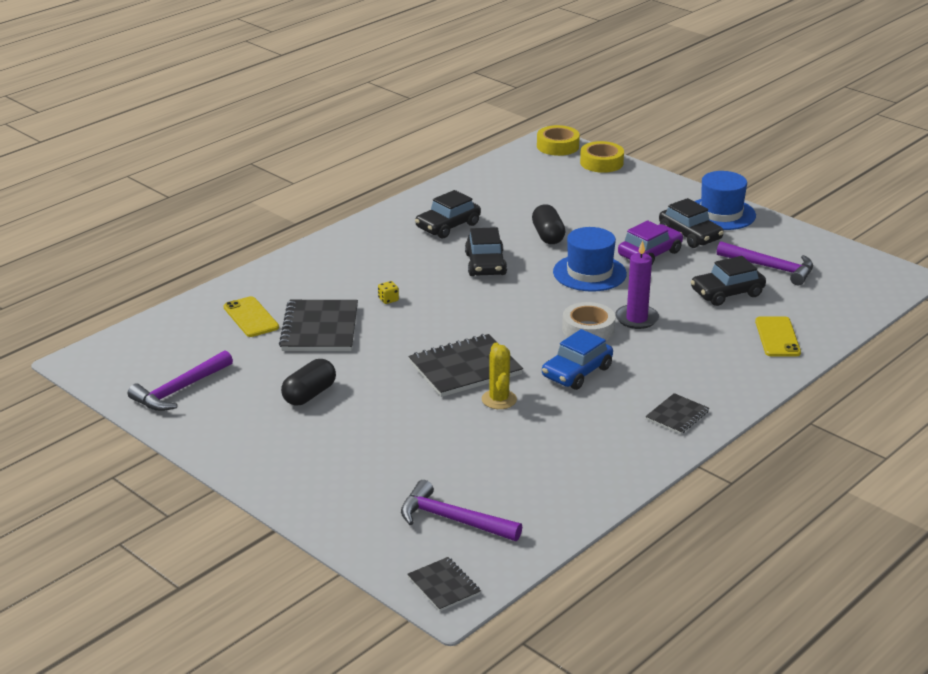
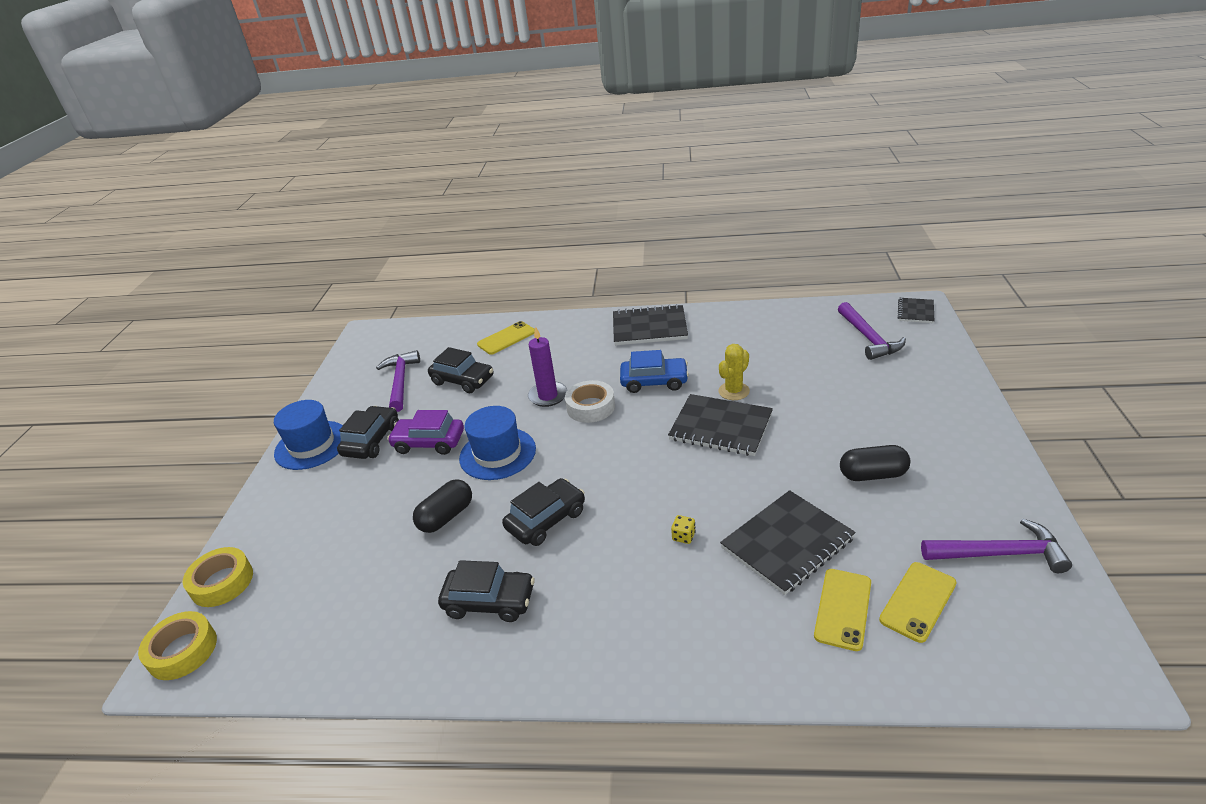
camera: 125 degrees left, 5 degrees up
(210, 341) = (918, 601): none -> yellow phone
(677, 415) = (649, 327): black notebook -> black notebook, size x1.82

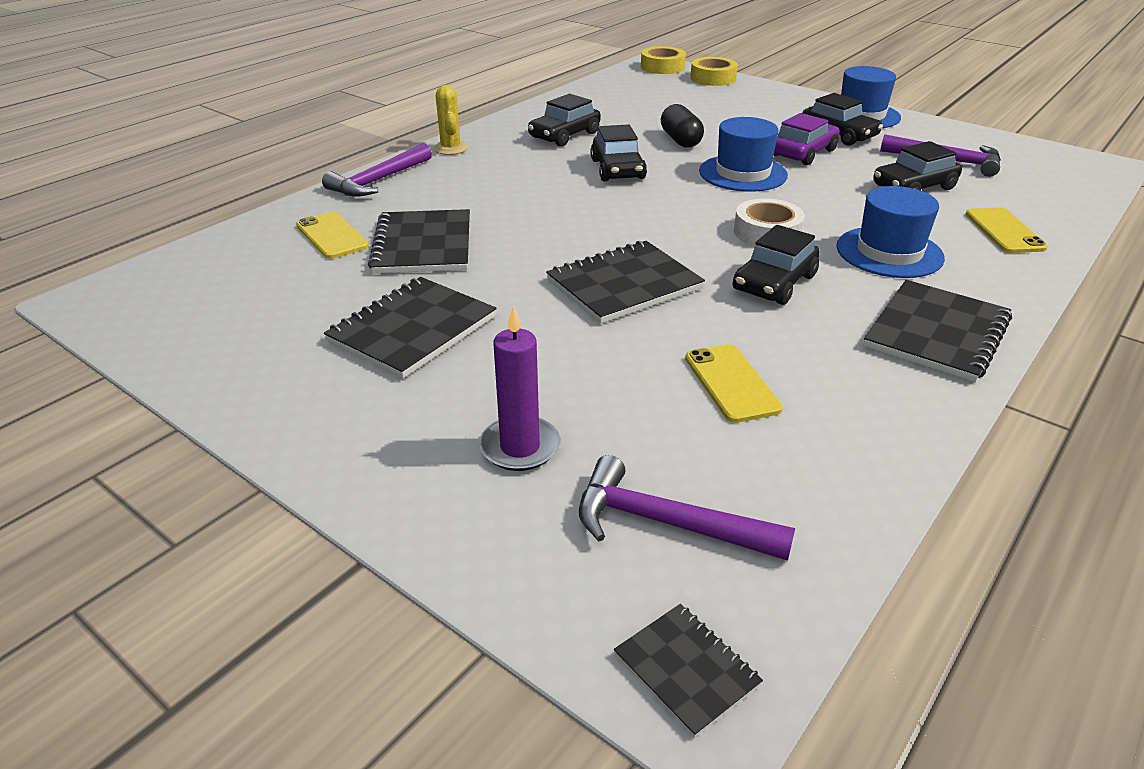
camera: 120 degrees right, 0 degrees up
(548, 396) = (821, 218): purple candle -> purple candle (520, 447)
(573, 361) = (889, 252): none -> blue hat
(654, 382) = (774, 283): blue car -> black car
(683, 536) = (507, 209): yellow dice -> none
(734, 391) = (682, 323): yellow cactus -> yellow cactus (450, 148)
(872, 475) = (412, 329): black capsule -> black notebook
(918, 601) = (276, 266): yellow phone -> yellow phone (731, 383)
(999, 553) = (224, 331): purple hammer -> purple hammer (379, 180)

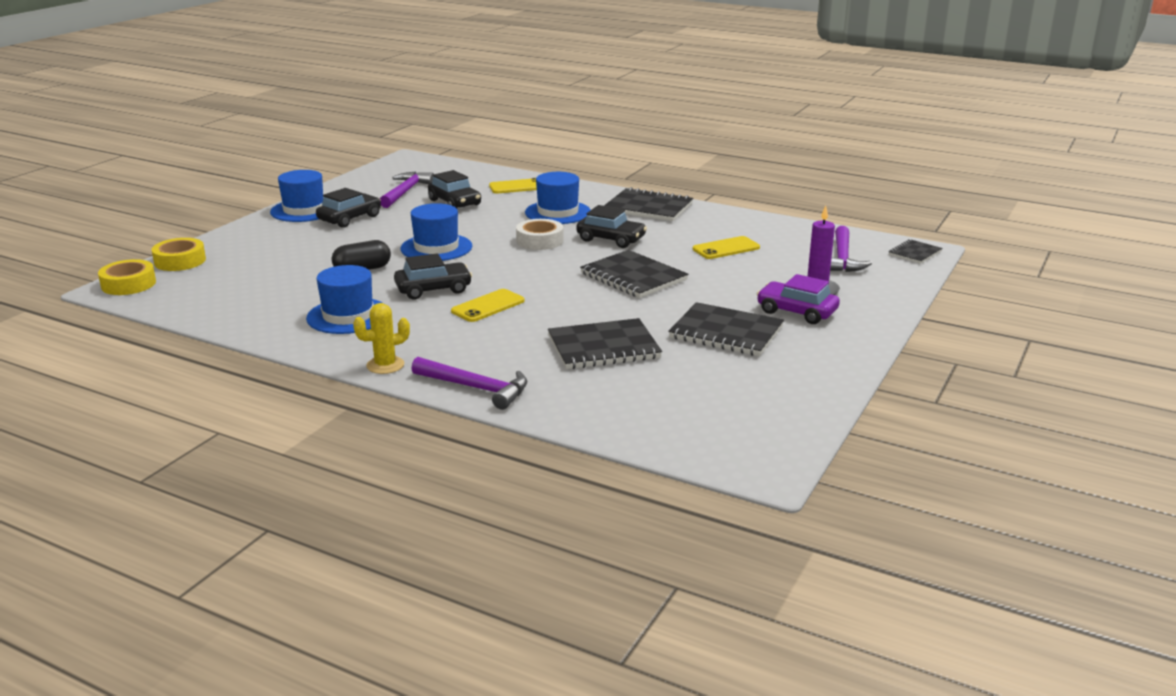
camera: 100 degrees left, 10 degrees down
(332, 236) = (602, 387): yellow phone -> yellow phone (488, 306)
(564, 135) = (348, 316): black car -> blue hat
(803, 153) = (391, 229): purple car -> purple car (796, 312)

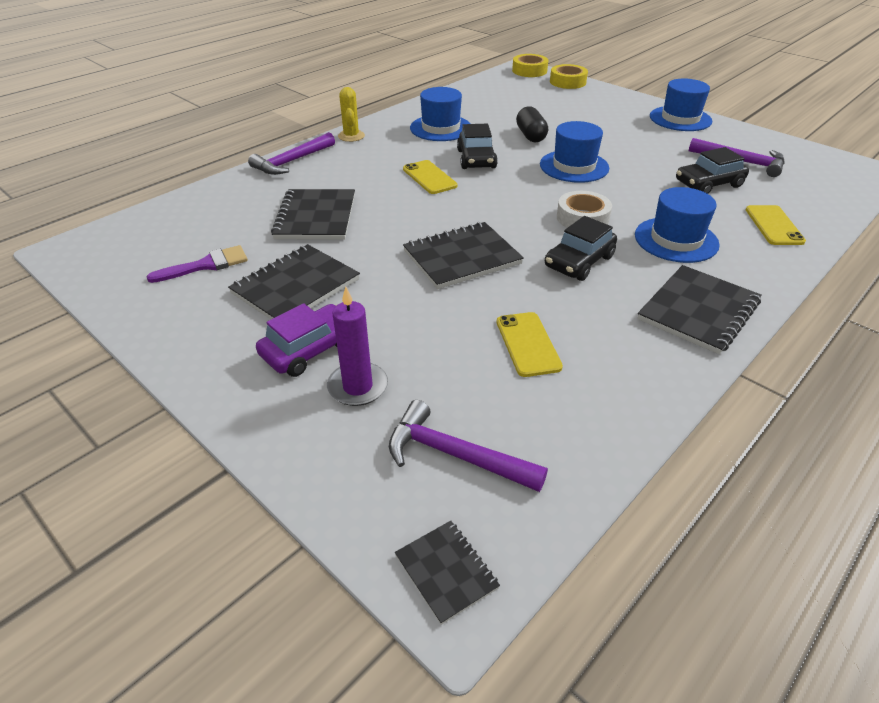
camera: 105 degrees right, 15 degrees up
(350, 218) = (658, 135): black car -> none
(727, 380) = (206, 265): none -> purple brush

